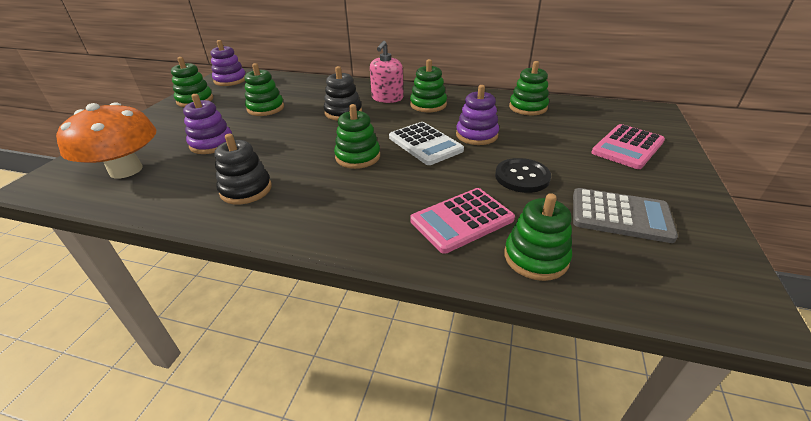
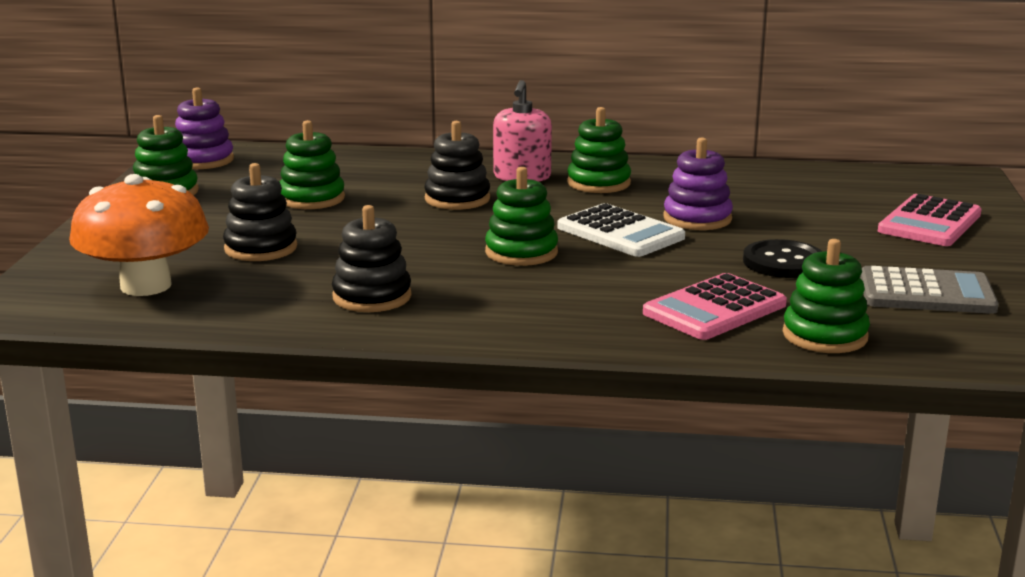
camera: 10 degrees left, 15 degrees down
(212, 144) = (261, 248): purple stacking toy -> black stacking toy
(528, 107) = (767, 180): green stacking toy -> none

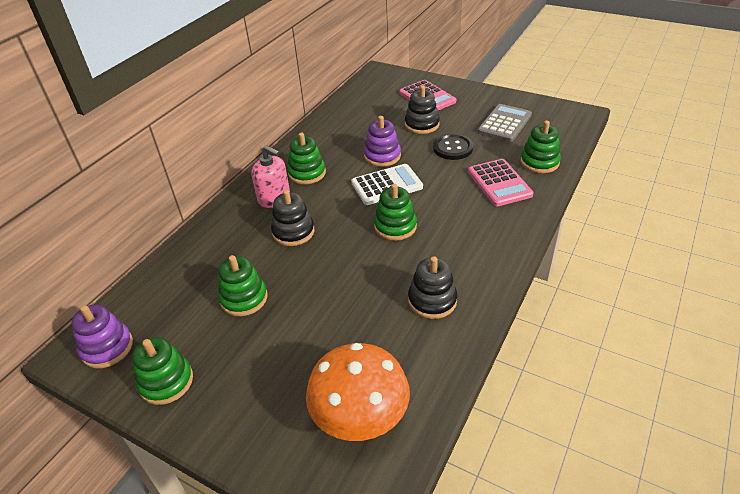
camera: 65 degrees left, 20 degrees up
(261, 248) = (323, 340): black stacking toy -> black stacking toy (422, 125)

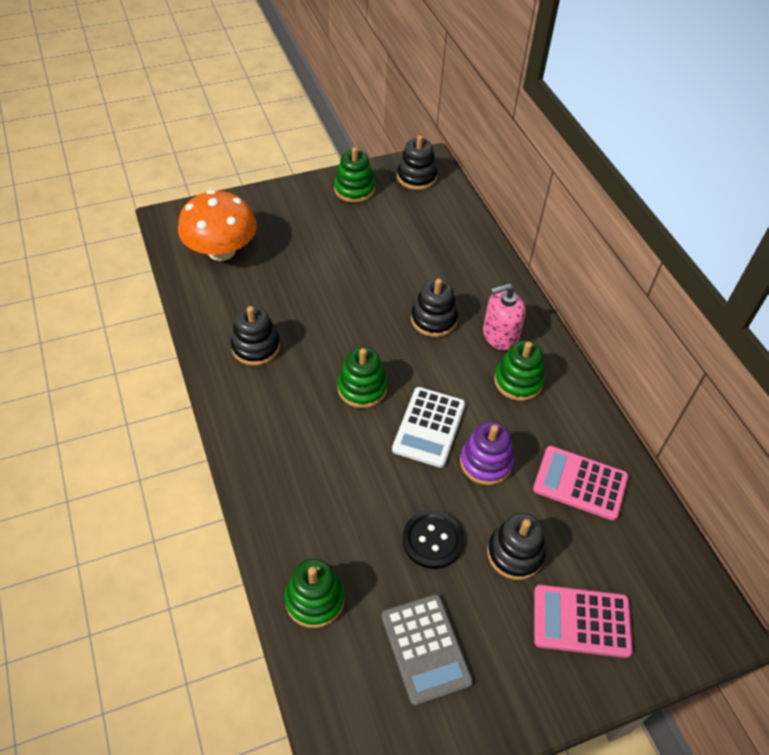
camera: 125 degrees right, 10 degrees up
(107, 348) = (416, 177): purple stacking toy -> black stacking toy
(244, 298) = (387, 253): green stacking toy -> none
(499, 183) = (326, 523): pink calculator -> pink calculator (580, 483)

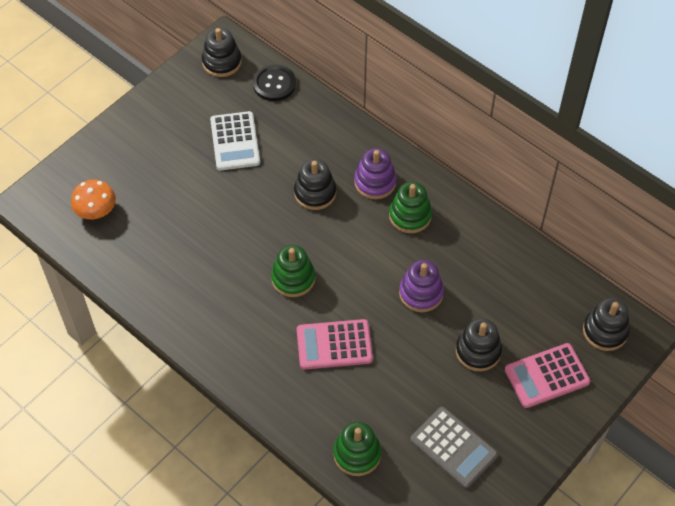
camera: 25 degrees left, 5 degrees up
(221, 250) = (96, 211): orange mushroom -> orange mushroom, size x0.60
(255, 347) = (185, 284): black stacking toy -> black stacking toy (605, 331)
(354, 189) = (174, 98): green stacking toy -> none
(429, 427) = (363, 286): white calculator -> white calculator (235, 141)
(432, 540) = (415, 370): black button -> black button (274, 84)
(500, 335) = (375, 182): pink soap dispenser -> purple stacking toy
(580, 483) = (497, 276): pink calculator -> pink calculator (334, 345)

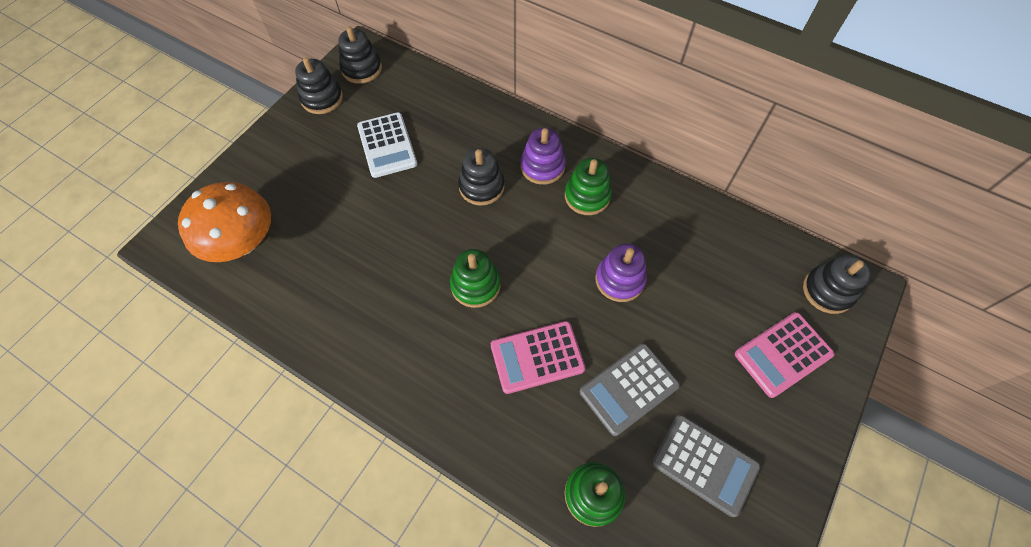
camera: 10 degrees left, 5 degrees up
(96, 211) = (242, 242): orange mushroom -> orange mushroom, size x1.66
(274, 84) = (419, 83): black button -> none
(406, 381) = (629, 389): none -> grey calculator
(478, 351) = (699, 337): black stacking toy -> black stacking toy (322, 98)

